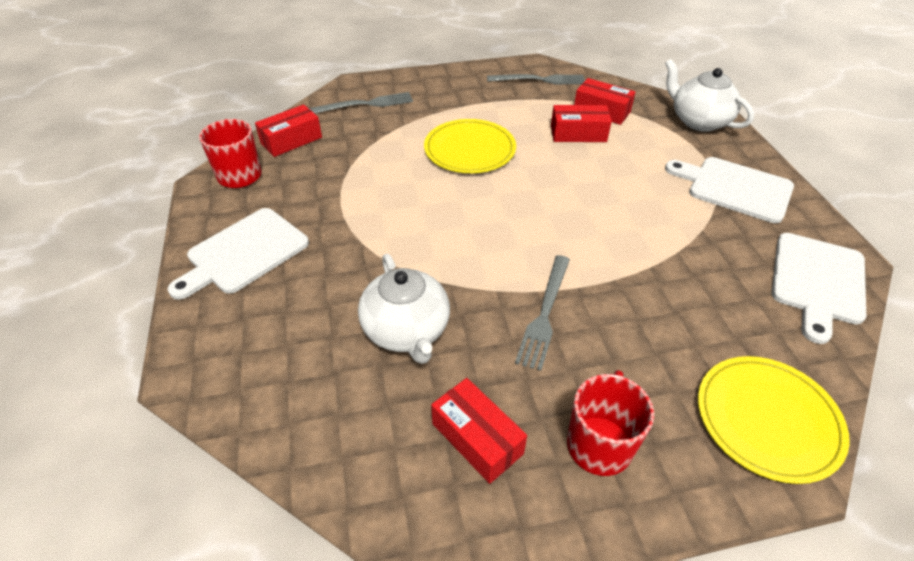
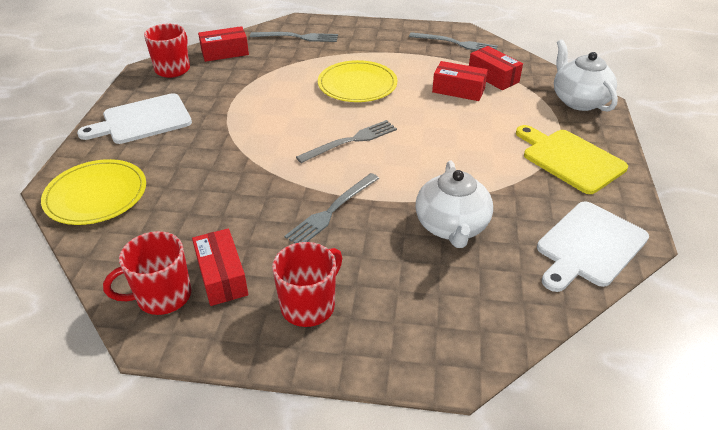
camera: 20 degrees right, 5 degrees down
(407, 330) = (221, 196): white teapot -> white teapot (451, 227)
(423, 491) = (162, 296): none -> red mug
(508, 220) = (351, 141): none -> grey fork
(734, 188) = (570, 159): white cutting board -> yellow cutting board
(767, 419) = (459, 329): yellow plate -> yellow plate (96, 195)

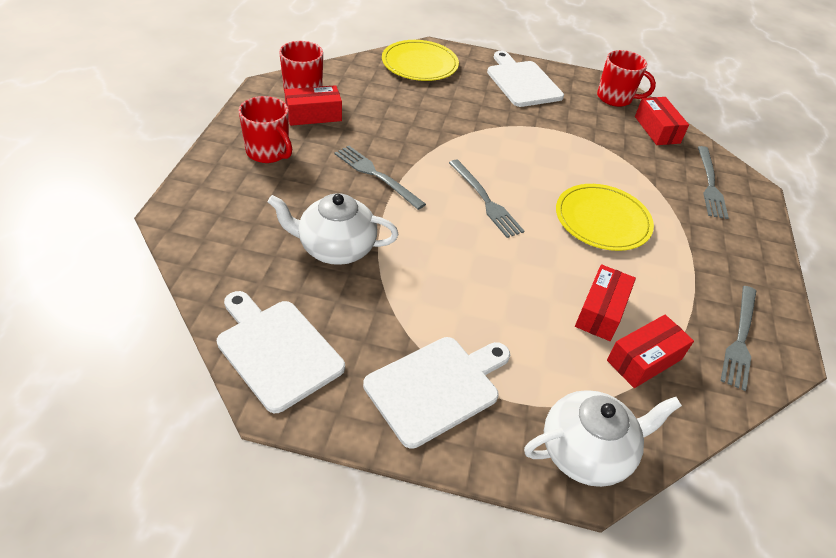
camera: 90 degrees right, 5 degrees up
(570, 159) = (436, 387): yellow cutting board -> white cutting board

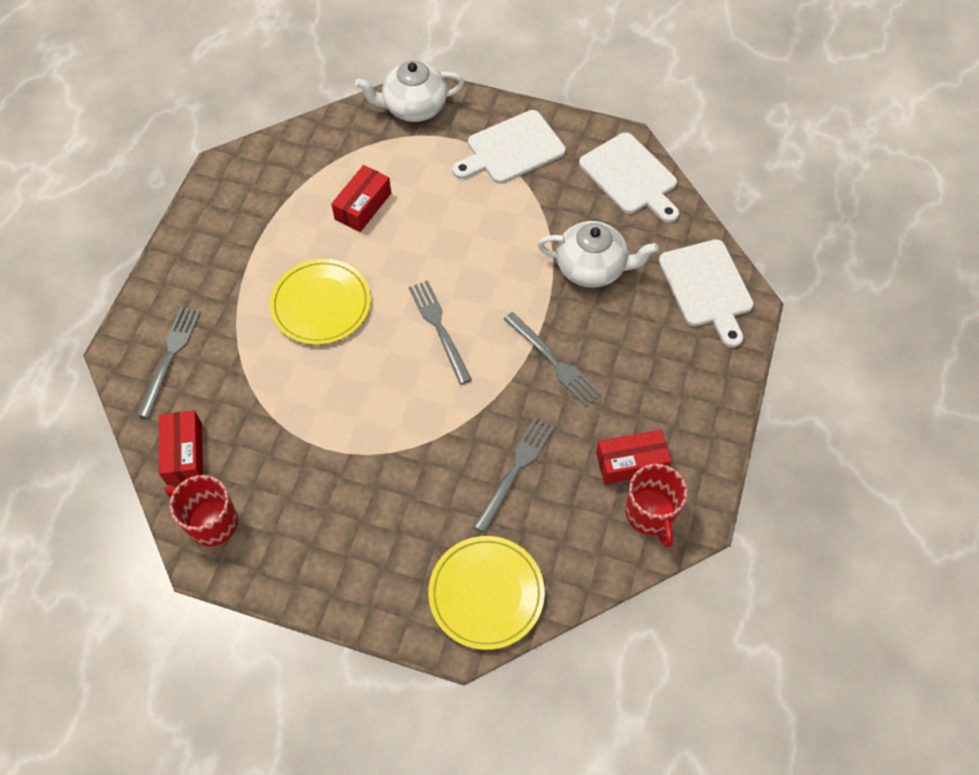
camera: 170 degrees left, 15 degrees up
(268, 152) = (674, 394): red mug -> none
(522, 82) = (339, 554): white cutting board -> white cutting board (707, 288)
(644, 360) = (344, 166): red box -> none
(740, 339) = (252, 182): grey fork -> grey fork (515, 470)

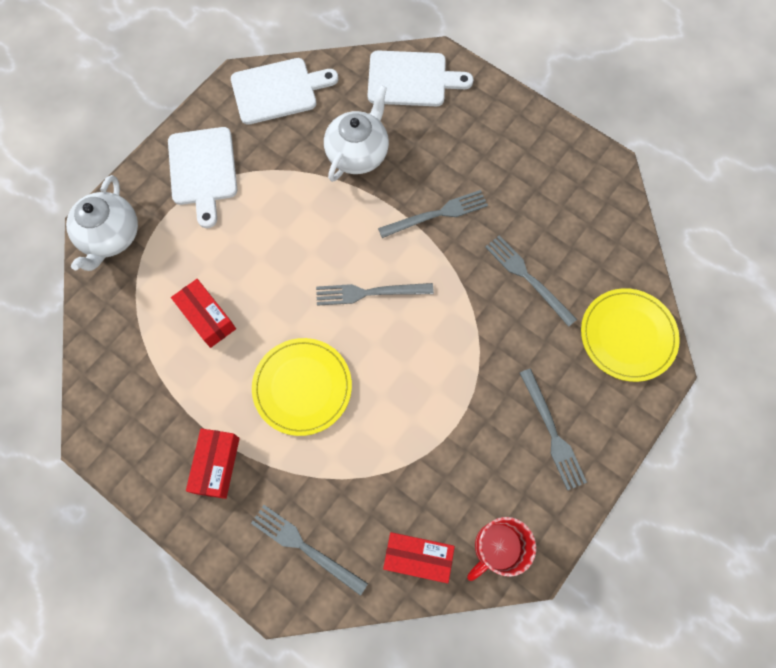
camera: 70 degrees left, 10 degrees up
(347, 542) = (552, 432): none -> grey fork
(631, 462) = (548, 192): red box -> red box (216, 465)
(650, 514) = (595, 195): red mug -> none

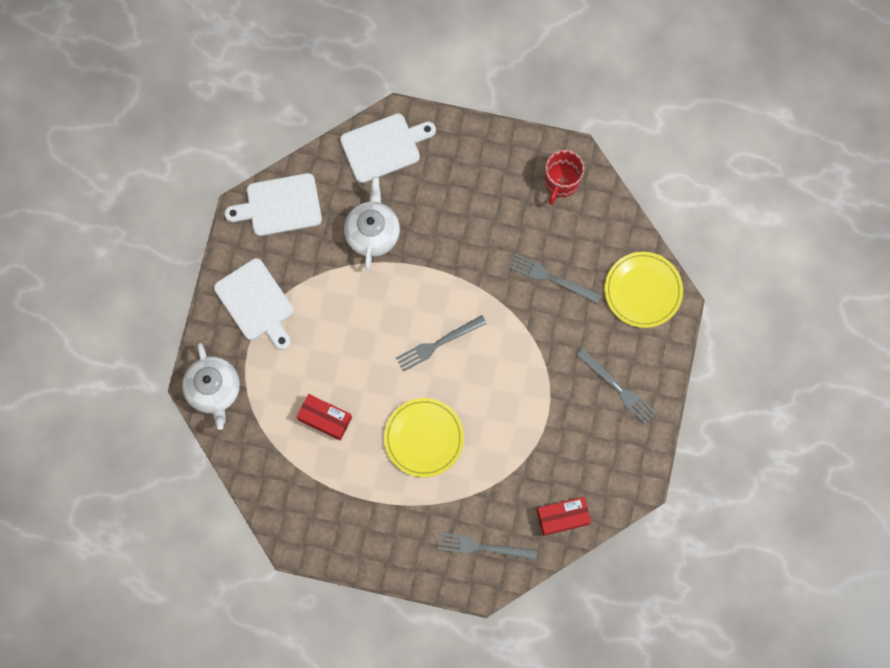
camera: 25 degrees left, 5 degrees up
(216, 465) = (391, 521): red box -> none
(278, 90) = (279, 205): white cutting board -> white cutting board turned 150 degrees counterclockwise
(437, 214) = (459, 257): grey fork -> none
(496, 548) = (613, 486): red mug -> red mug (561, 182)

